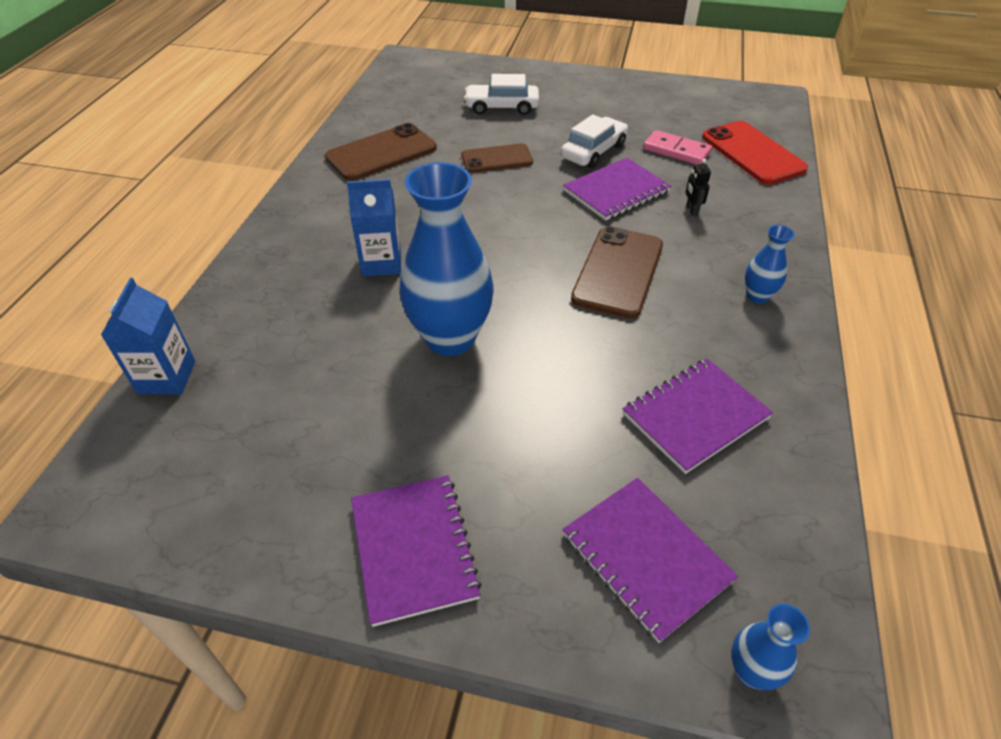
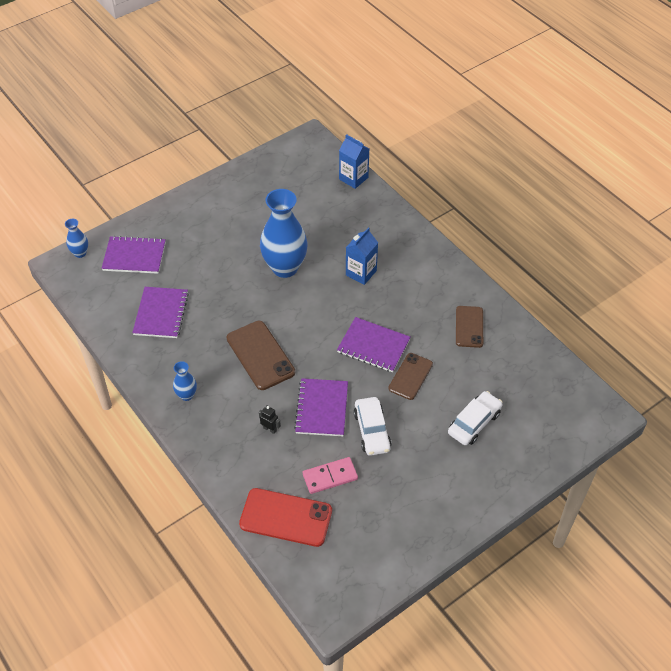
camera: 130 degrees right, 5 degrees up
(381, 153) = (469, 327): brown phone -> brown phone, size x0.66
(413, 549) = (203, 206): purple notebook -> purple notebook (373, 346)

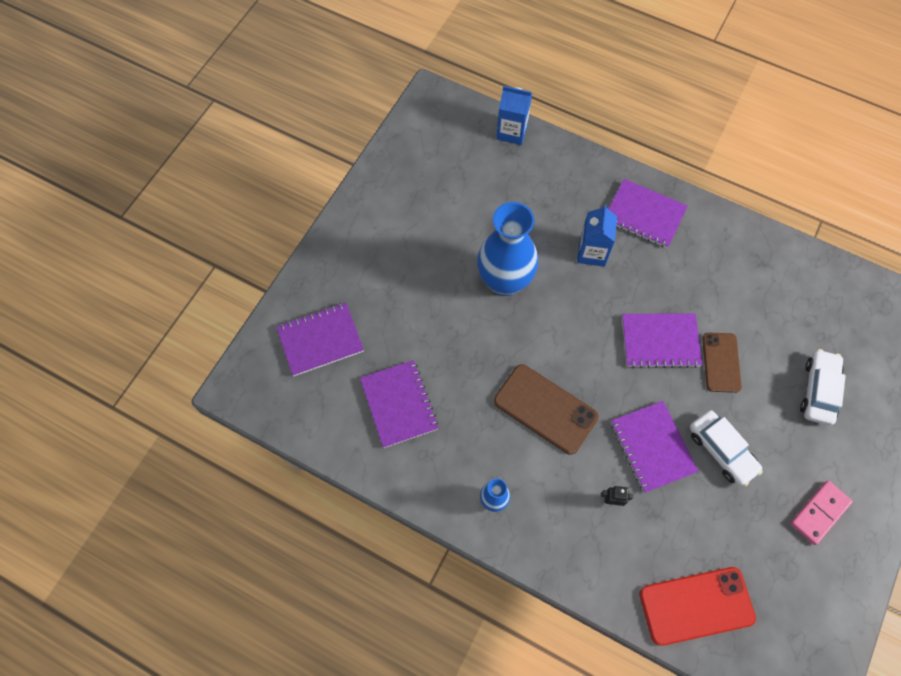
camera: 25 degrees left, 15 degrees up
(80, 253) = (251, 363): blue vase -> none
(330, 477) = (712, 530): pink domino -> pink domino (819, 513)
(417, 263) = (644, 215): none -> purple notebook
(469, 327) = (744, 272): brown phone -> none

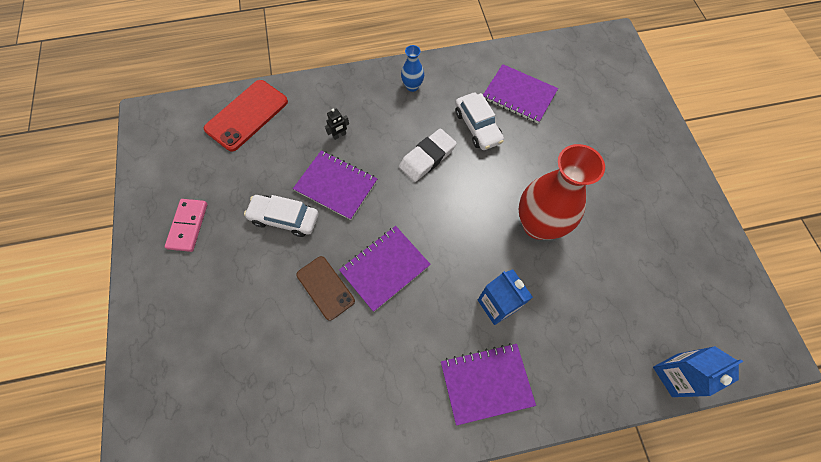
camera: 140 degrees right, 0 degrees up
(320, 340) = (606, 95): purple notebook -> none
(504, 281) = (538, 225): blue vase -> red vase
(545, 409) = (427, 158): brown phone -> white eraser
(818, 390) = (230, 324): white car -> white car (477, 127)

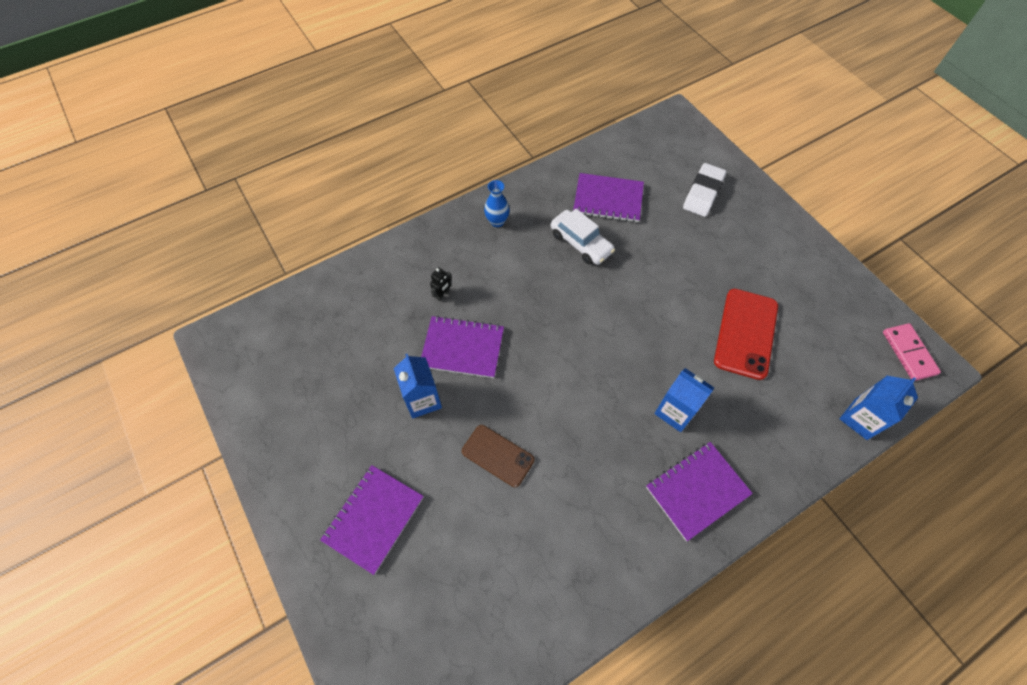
camera: 20 degrees left, 5 degrees down
(188, 226) = (318, 443): pink domino -> pink domino (908, 353)
(247, 115) = (331, 304): red phone -> red phone (745, 333)
(284, 218) = (422, 400): white car -> blue carton
(385, 268) = (550, 415): purple notebook -> purple notebook (373, 518)
(427, 158) = (544, 289): white eraser -> white eraser (703, 193)
(538, 225) = (680, 321): red vase -> none

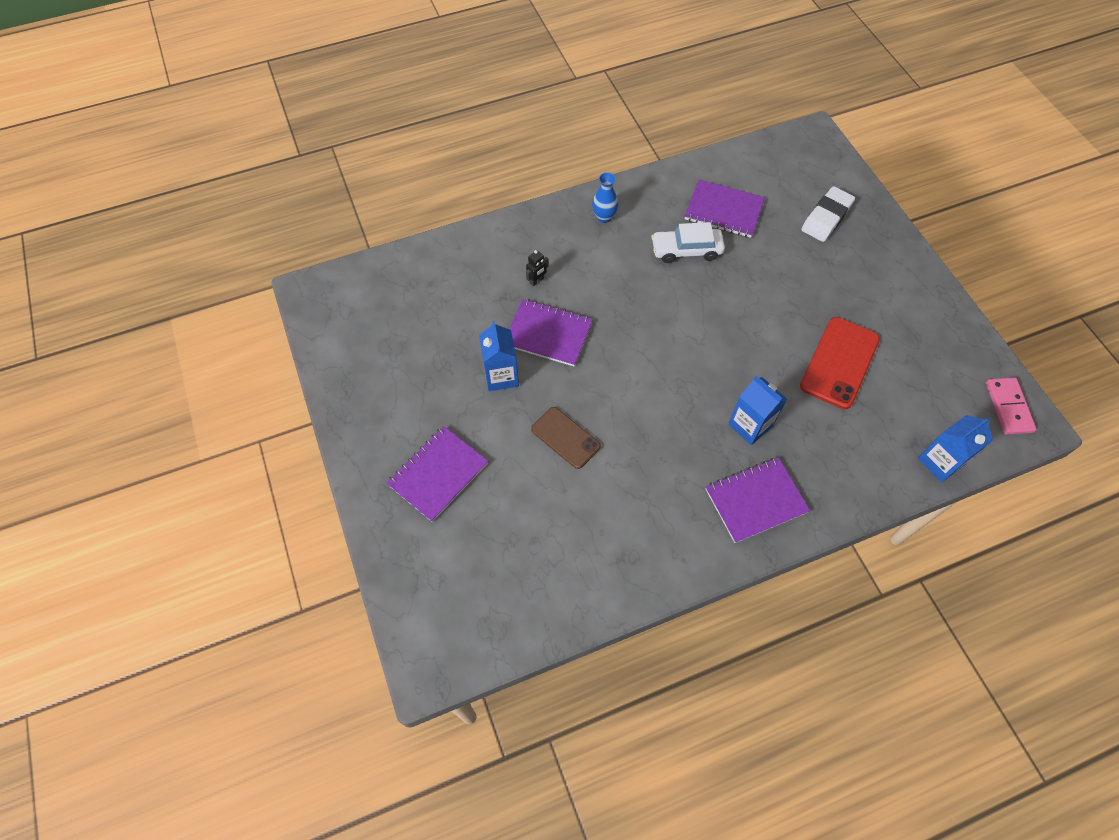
camera: 10 degrees right, 0 degrees up
(581, 243) = (686, 250): white car -> white car turned 120 degrees clockwise

